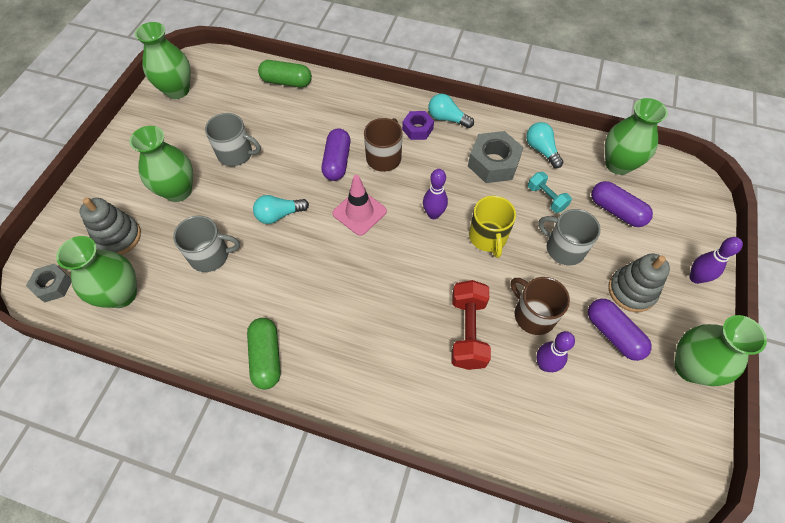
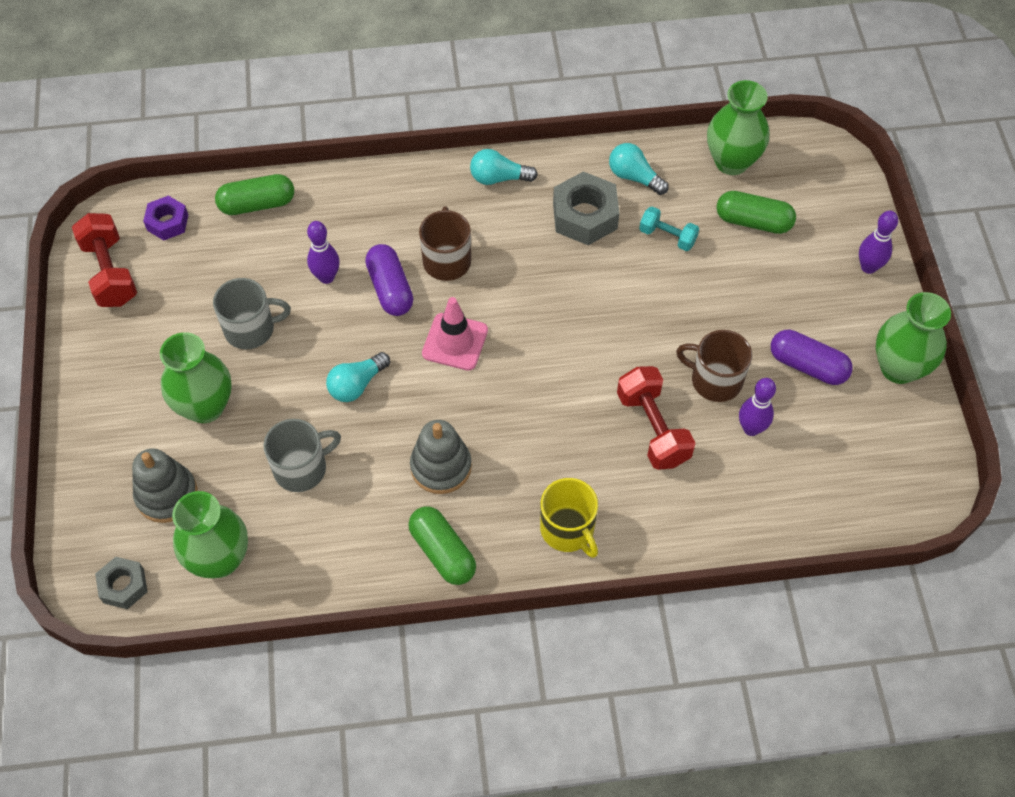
camera: 25 degrees left, 0 degrees up
(177, 90) = (110, 272): green vase -> red dumbbell
(417, 129) = (468, 206): purple nut -> purple nut (167, 222)
(433, 214) = (545, 309): purple bowling pin -> purple bowling pin (326, 277)
(488, 237) = (623, 311): yellow mug -> yellow mug (568, 529)
(564, 248) = (714, 290): grey mug -> none
(616, 211) = (753, 221): purple capsule -> green capsule
(631, 291) = (807, 310): grey stacking toy -> grey stacking toy (441, 467)

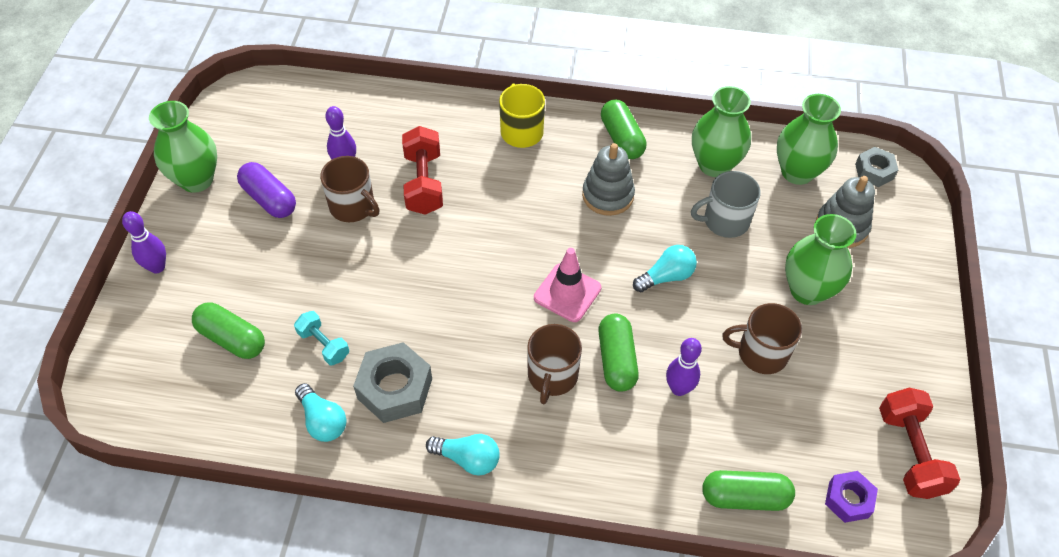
camera: 165 degrees left, 5 degrees down
(251, 329) = (761, 353): grey mug -> brown mug
(390, 289) = (616, 360): purple capsule -> green capsule
(731, 162) = (211, 411): green vase -> green vase (714, 165)

